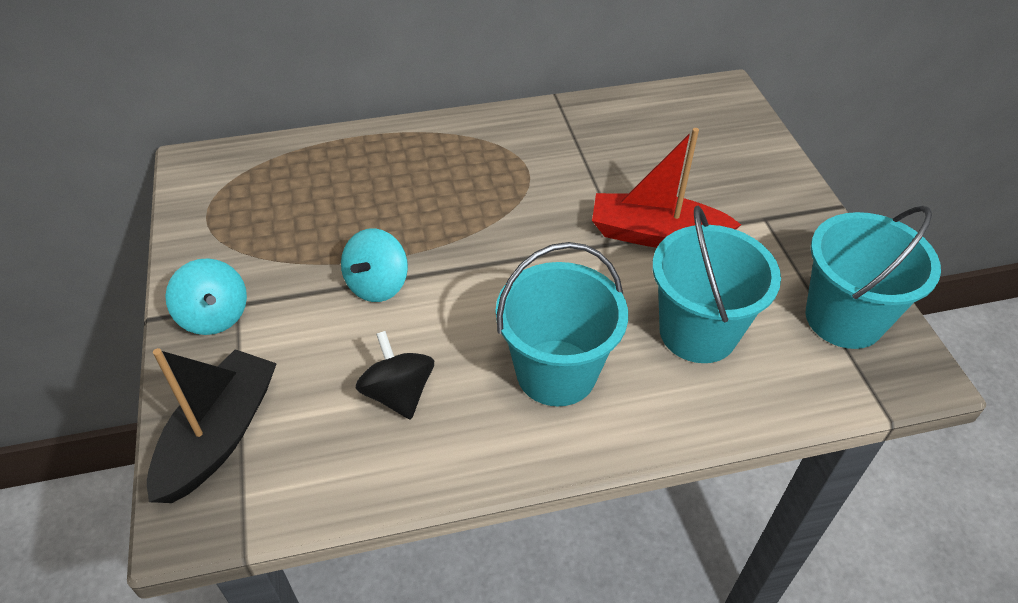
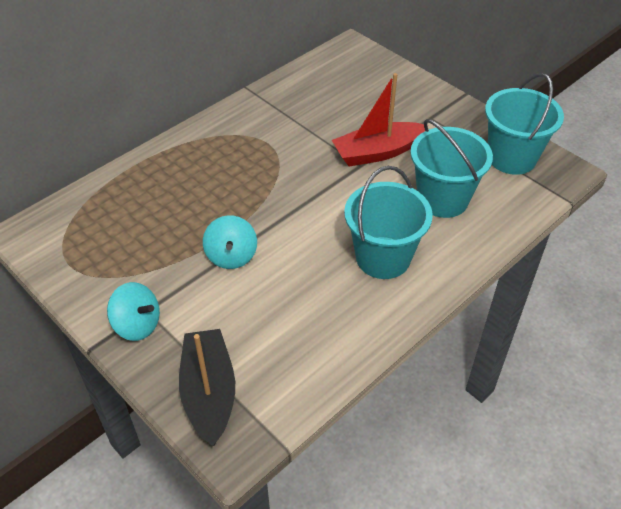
camera: 30 degrees left, 0 degrees up
(398, 393) = (300, 313): black spinning top -> none

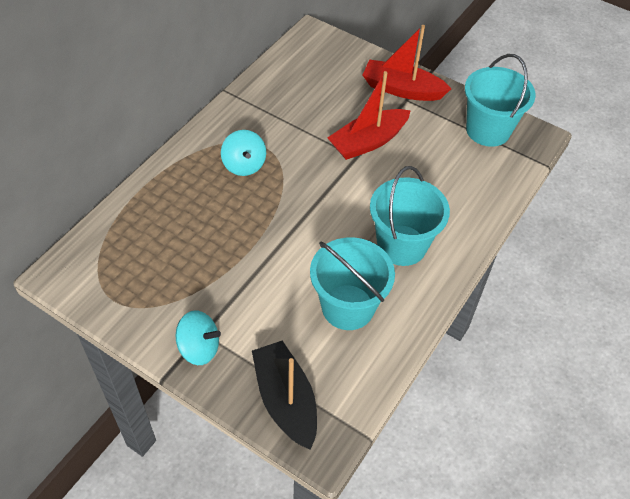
camera: 15 degrees left, 5 degrees up
(231, 256) = (265, 266): turquoise spinning top -> turquoise spinning top (244, 165)
(429, 107) = (402, 89): none -> red boat
(442, 199) = (438, 180): turquoise bucket -> turquoise bucket (348, 307)

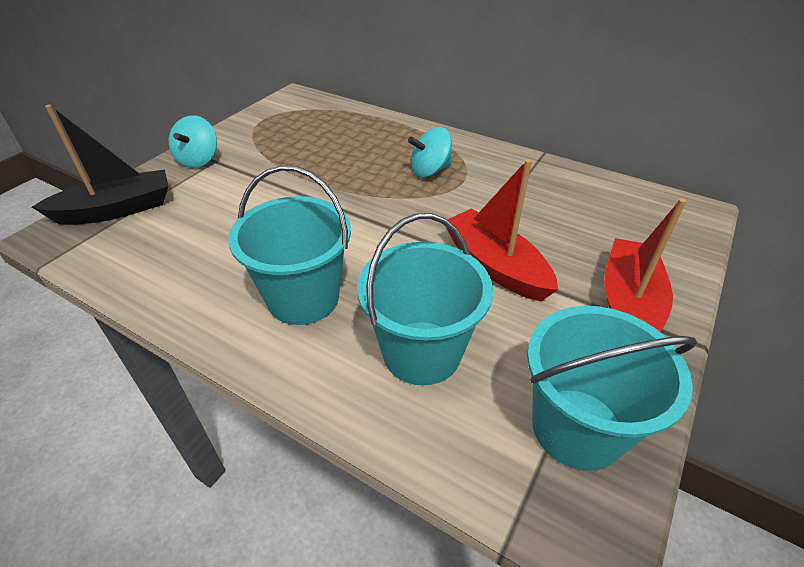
camera: 90 degrees right, 10 degrees down
(348, 307) = (215, 249): turquoise bucket -> turquoise bucket (421, 352)

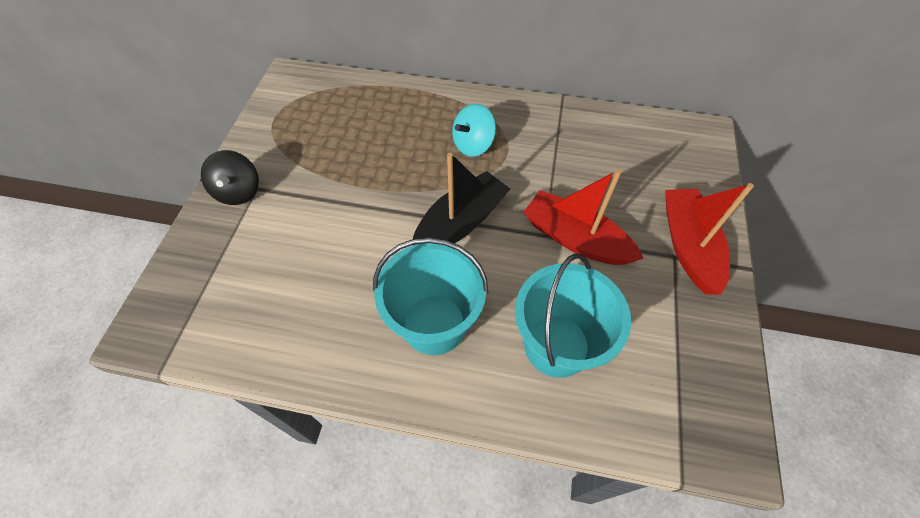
camera: 20 degrees left, 15 degrees up
(116, 210) = (193, 280): black boat -> black boat (461, 223)
(198, 160) = (239, 191): turquoise spinning top -> black spinning top
(577, 428) = (693, 372): turquoise bucket -> none

